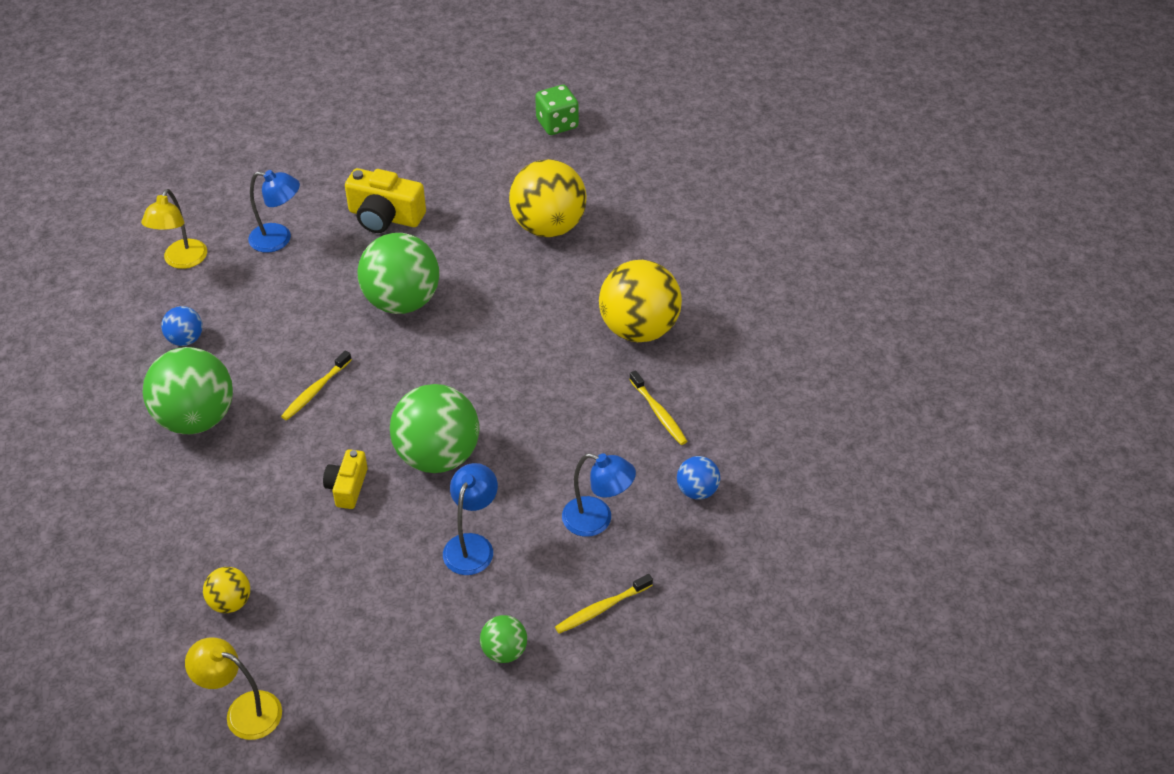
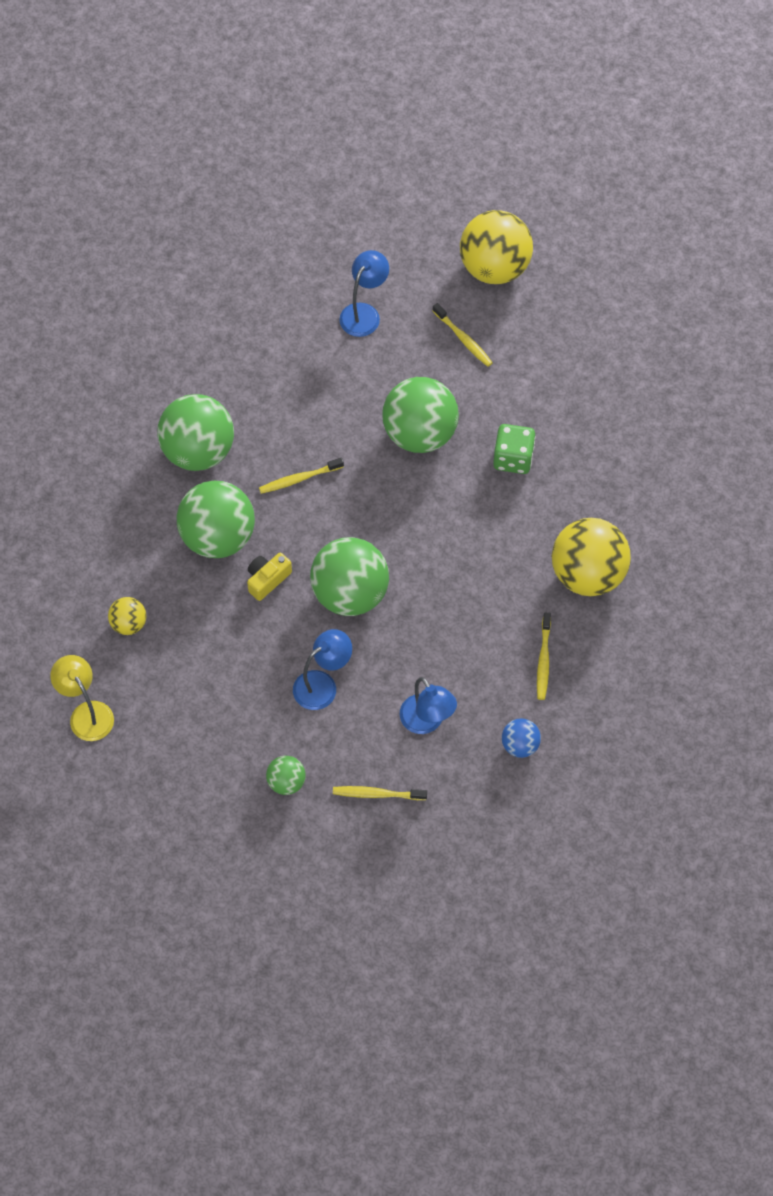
camera: 35 degrees right, 15 degrees up
(182, 261) = (276, 291): yellow lamp -> none
(186, 339) = (234, 372): blue ball -> none
(270, 478) = (218, 537): none -> green ball
(279, 239) = (364, 313): blue lamp -> blue lamp turned 105 degrees counterclockwise
(385, 217) = (463, 339): yellow camera -> yellow toothbrush
(548, 226) = (590, 428): yellow ball -> yellow ball (494, 268)
(557, 124) = (679, 322): green dice -> green dice (513, 458)

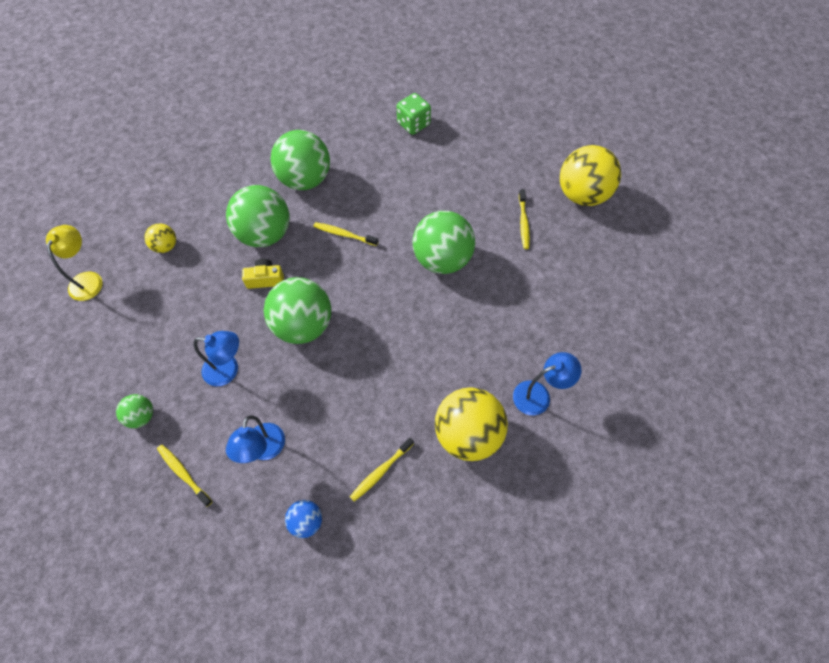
camera: 40 degrees right, 0 degrees up
(364, 313) = (476, 168): blue lamp -> blue lamp (539, 395)
(513, 458) = (488, 317): green dice -> green dice (413, 124)

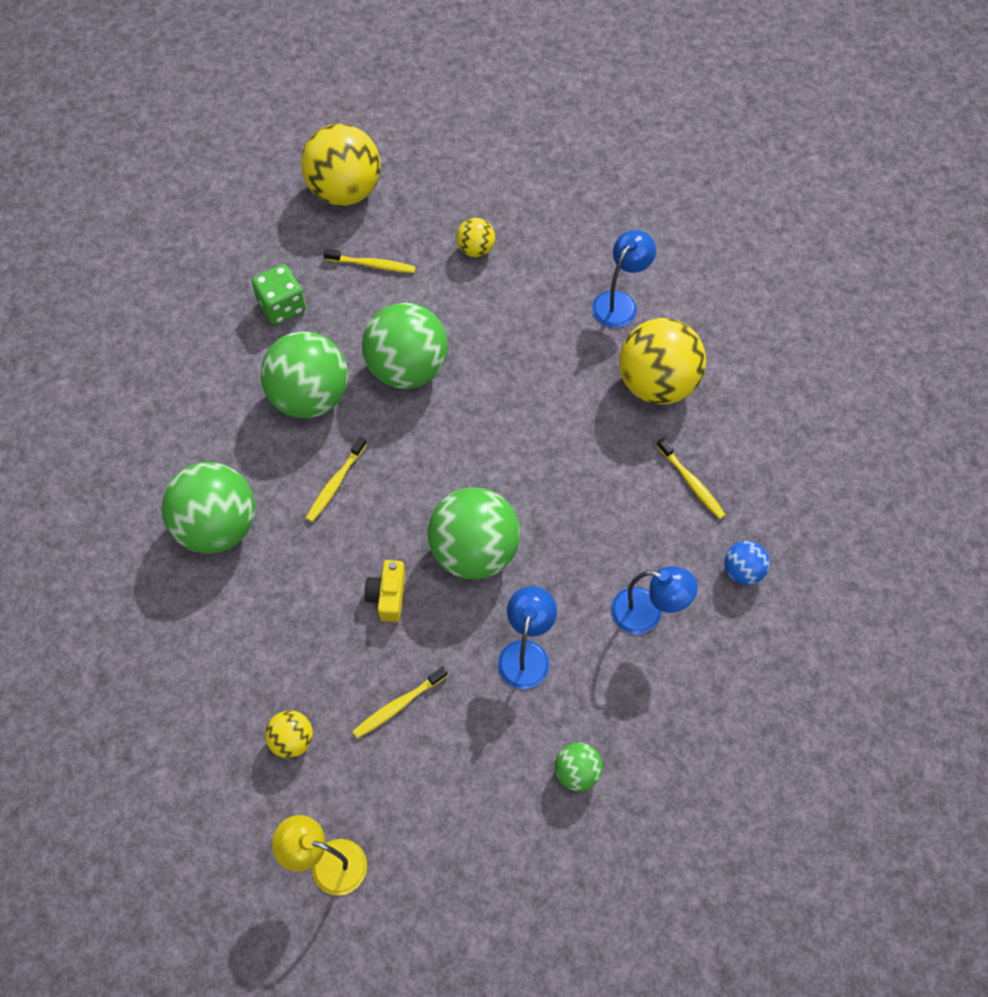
camera: 80 degrees left, 0 degrees up
(183, 473) = (666, 715): yellow toothbrush -> yellow toothbrush (398, 705)
(265, 234) = (306, 591): green ball -> green ball (310, 397)
(413, 124) = (154, 365): green dice -> green dice (282, 306)
(539, 395) = (619, 302): blue lamp -> blue lamp turned 45 degrees clockwise
(558, 285) = (476, 249): none -> yellow ball

